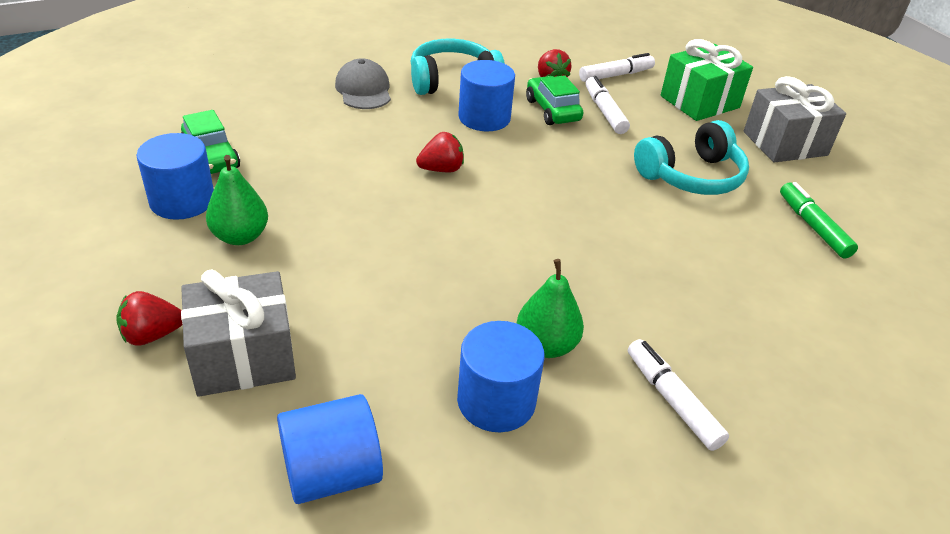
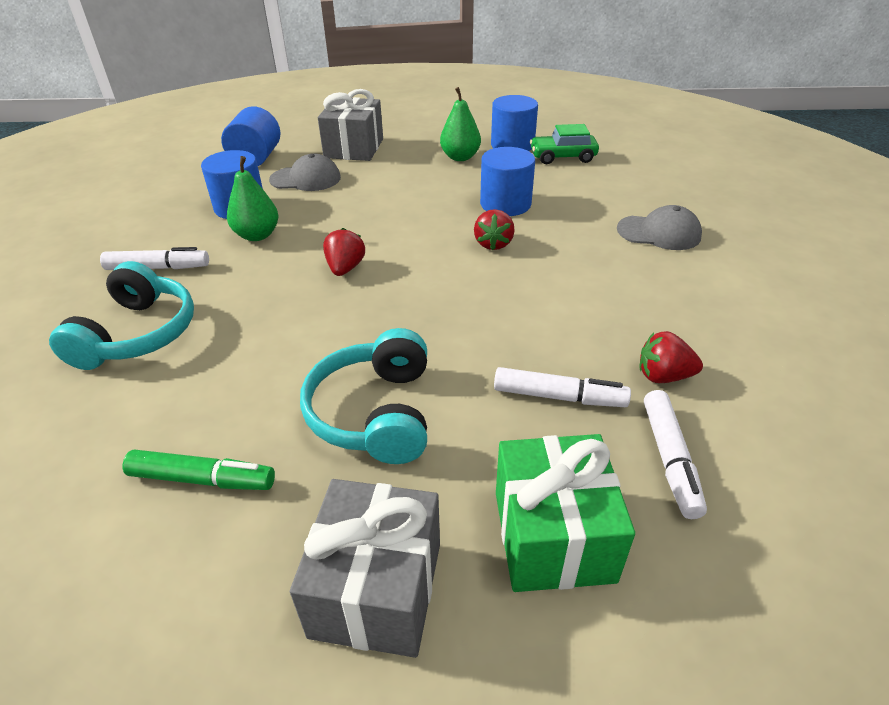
camera: 120 degrees right, 0 degrees up
(152, 335) = (393, 130): red strawberry -> red strawberry (345, 268)
(376, 368) = (306, 179): none -> grey cap
(453, 81) = (672, 292): turquoise headphones -> turquoise headphones (138, 334)
(484, 118) = (577, 292): blue cylinder -> blue cylinder (505, 204)
(552, 110) = (578, 349): green car -> none

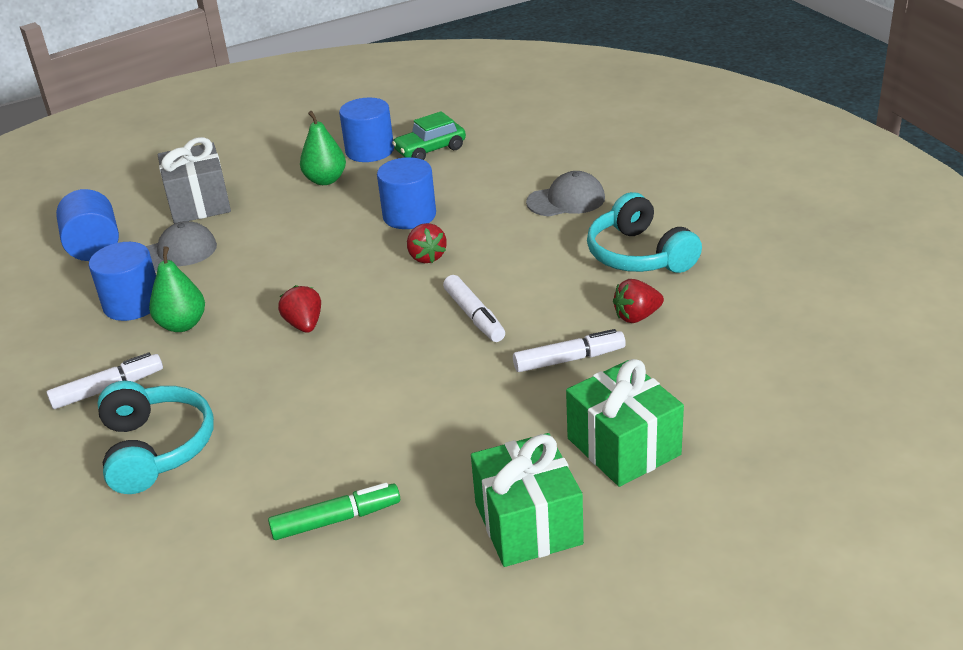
camera: 25 degrees left, 5 degrees down
(374, 413) = (434, 424): turquoise headphones -> turquoise headphones (639, 255)
(377, 588) = (528, 523): grey gift -> green gift
(669, 459) = (672, 370): white marker -> white marker (474, 316)

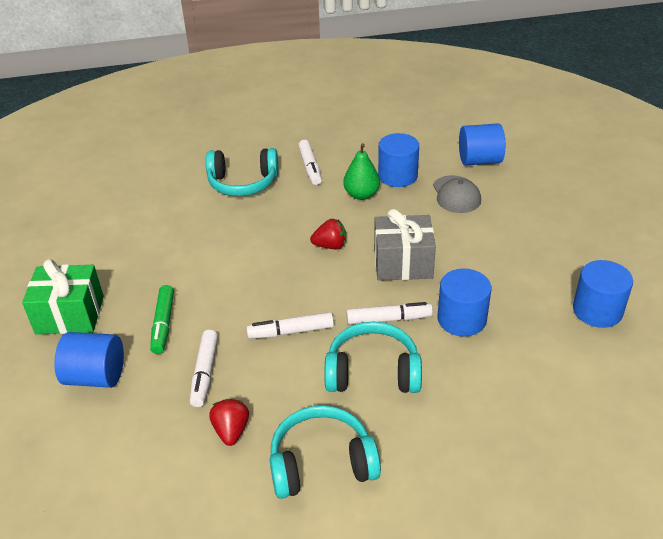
camera: 105 degrees right, 5 degrees up
(199, 203) = (528, 207): grey gift -> grey gift (403, 263)
(325, 180) = (545, 276): green pear -> none
(336, 520) = (136, 241): green marker -> green marker (163, 324)
(426, 257) = (389, 319): red strawberry -> white marker
(430, 150) = (588, 353): green car -> none
(509, 251) = (372, 372): none -> turquoise headphones
(566, 200) = (447, 435): grey cap -> none
(623, 447) = (96, 376): green gift -> blue cylinder

